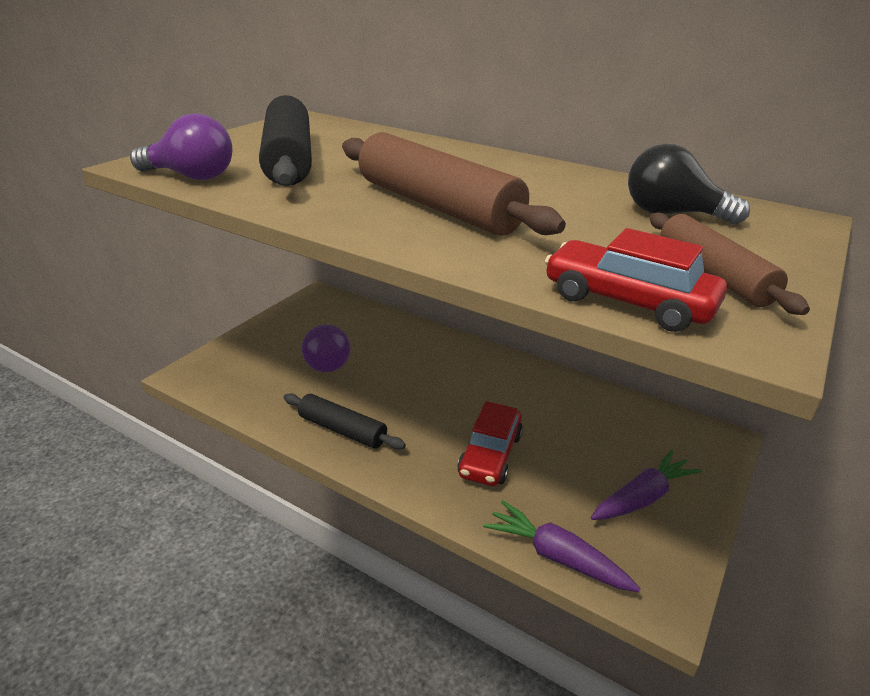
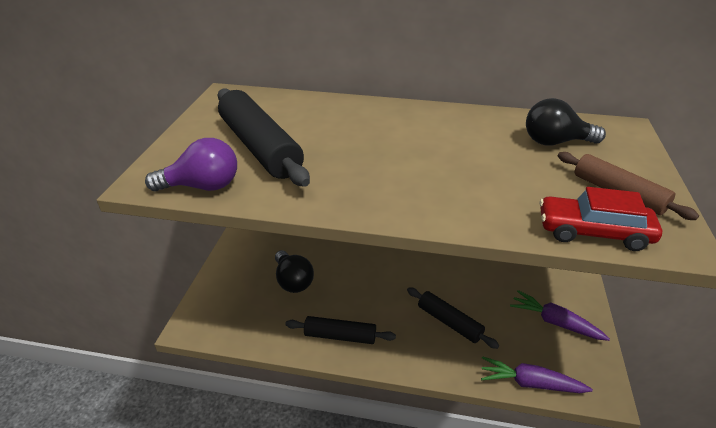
camera: 20 degrees left, 5 degrees up
(328, 361) = (293, 281): purple light bulb -> black light bulb
(437, 206) = (410, 172): brown rolling pin -> none
(490, 455) = (449, 322): red car -> black rolling pin
(642, 497) = (554, 322): purple carrot -> purple carrot turned 90 degrees counterclockwise

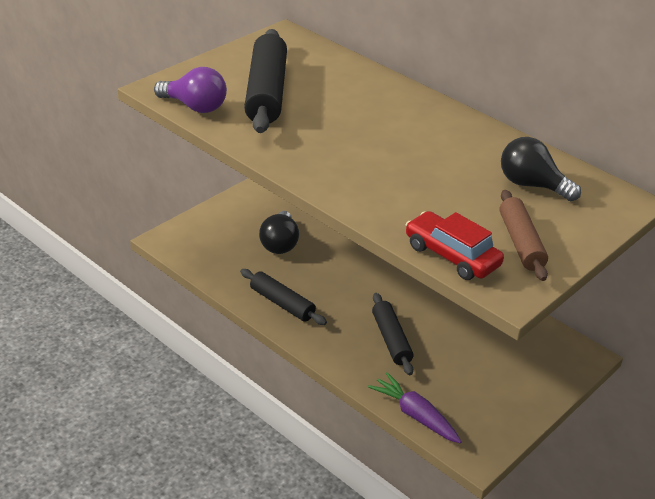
camera: 30 degrees right, 0 degrees up
(554, 322) = (496, 388): purple carrot -> none

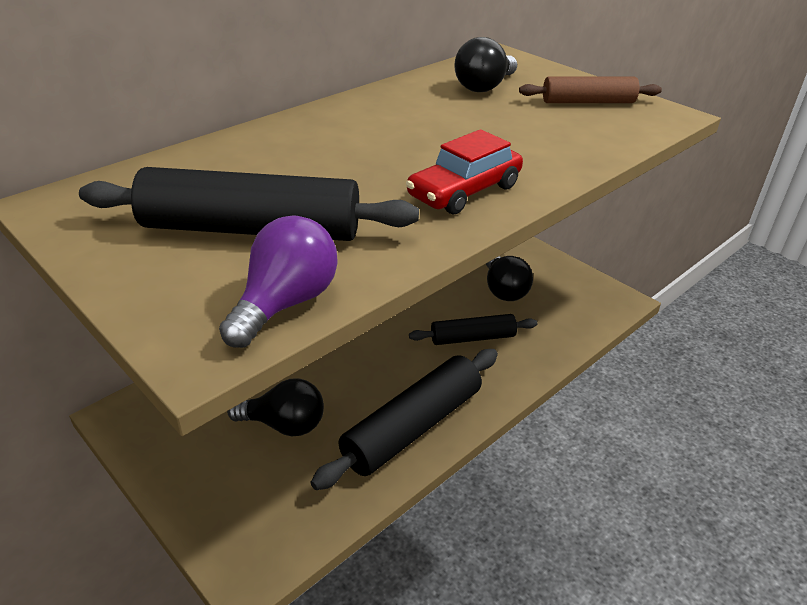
camera: 85 degrees left, 0 degrees up
(282, 303) = (412, 427): black rolling pin -> black rolling pin, size x1.67
(415, 415) = (582, 332): purple carrot -> none
(451, 256) = (627, 134): red car -> red car (464, 191)
(468, 365) = (504, 290): none -> black light bulb

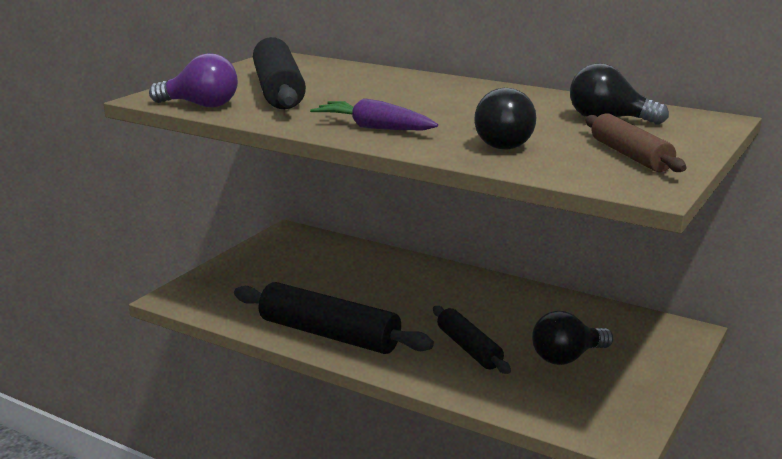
camera: 75 degrees right, 15 degrees down
(284, 424) = (306, 284): black light bulb -> black light bulb (500, 143)
(464, 191) = (374, 128): red car -> purple carrot

